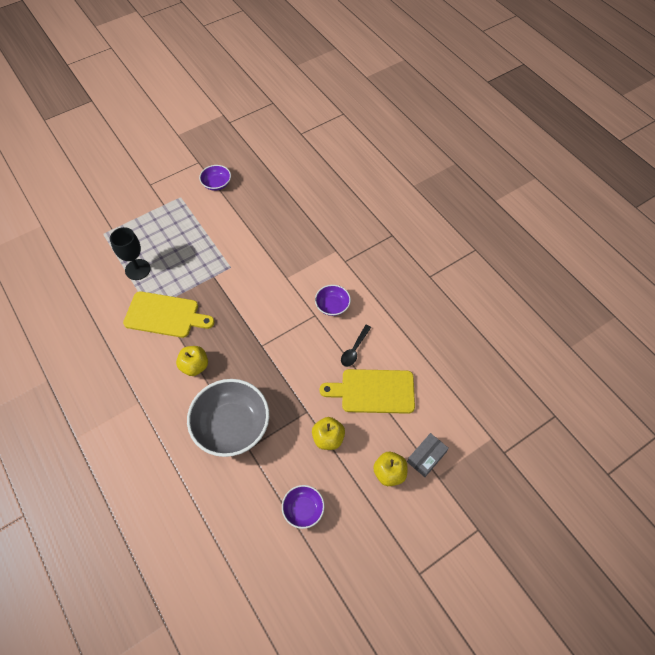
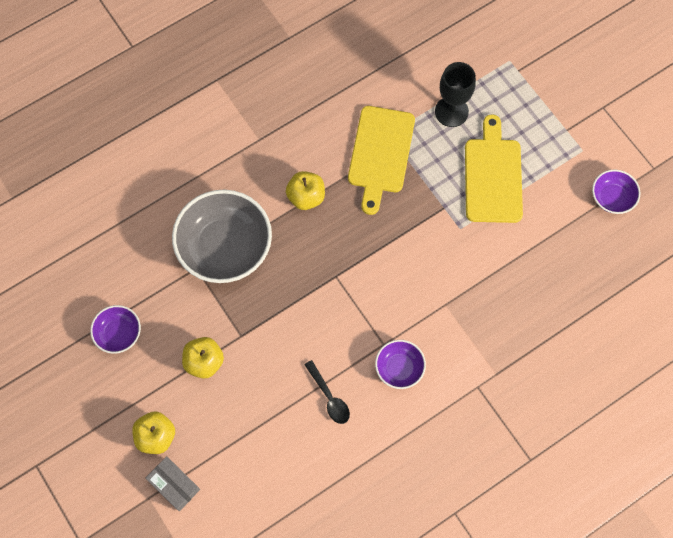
camera: 90 degrees right, 10 degrees up
(354, 349) = (329, 397): black spoon -> black spoon turned 150 degrees counterclockwise
(373, 391) = (267, 421): yellow cutting board -> yellow cutting board (493, 176)

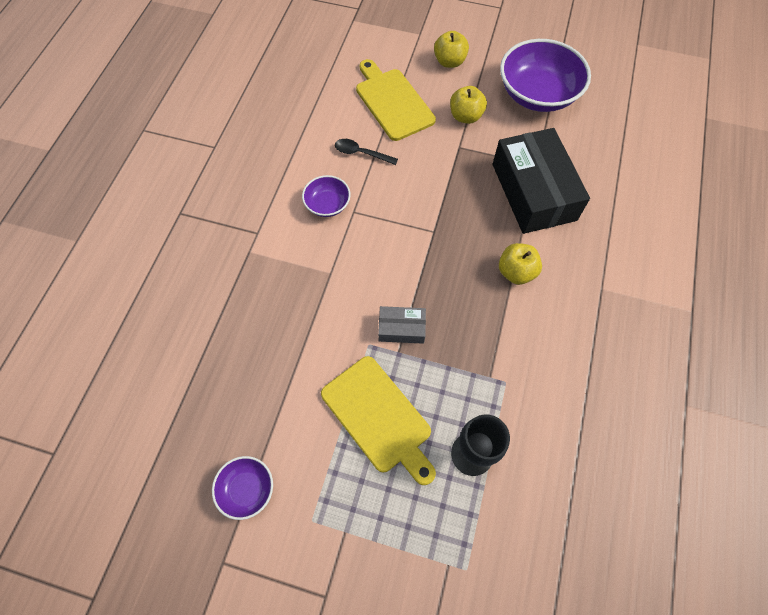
camera: 140 degrees right, 5 degrees down
(118, 333) = (537, 94): purple bowl -> purple bowl, size x2.01
(174, 485) = (411, 48): grey box -> grey box (401, 328)
(225, 247) = (533, 192): grey bowl -> black box
(380, 154) = (495, 357): yellow cutting board -> yellow cutting board (393, 102)

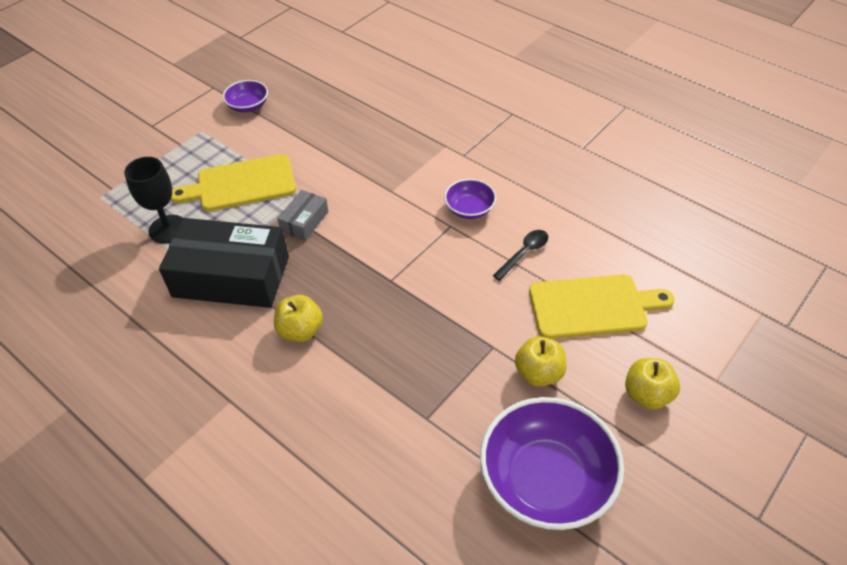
camera: 115 degrees right, 15 degrees down
(533, 192) = (388, 395): black box -> black box (231, 276)

